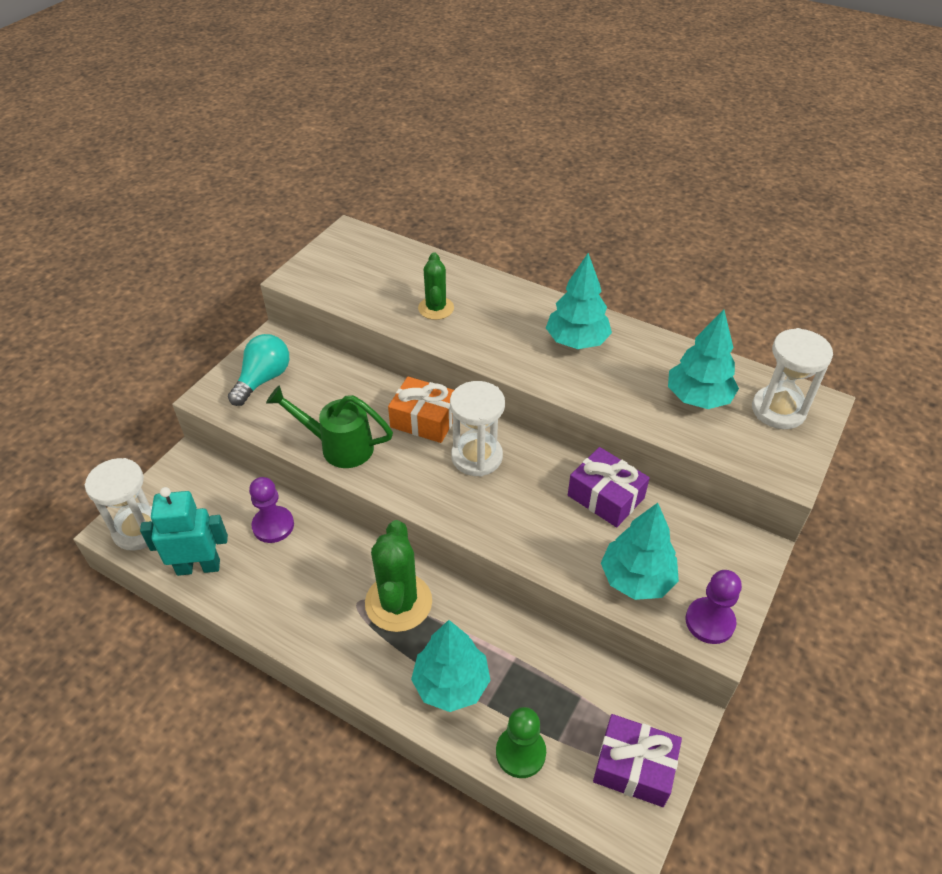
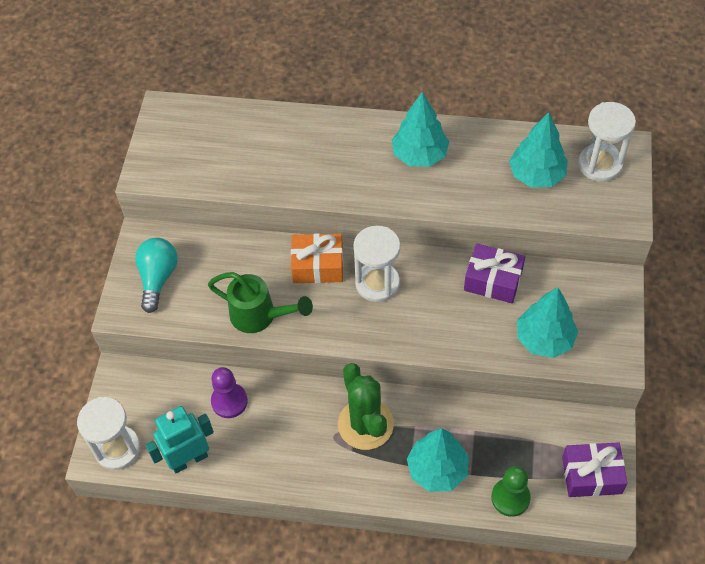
camera: 20 degrees left, 10 degrees up
(338, 446) = (260, 316): green watering can -> green watering can turned 150 degrees counterclockwise
(436, 308) = (286, 163): green cactus -> none
(709, 622) = (608, 352): purple pawn -> none

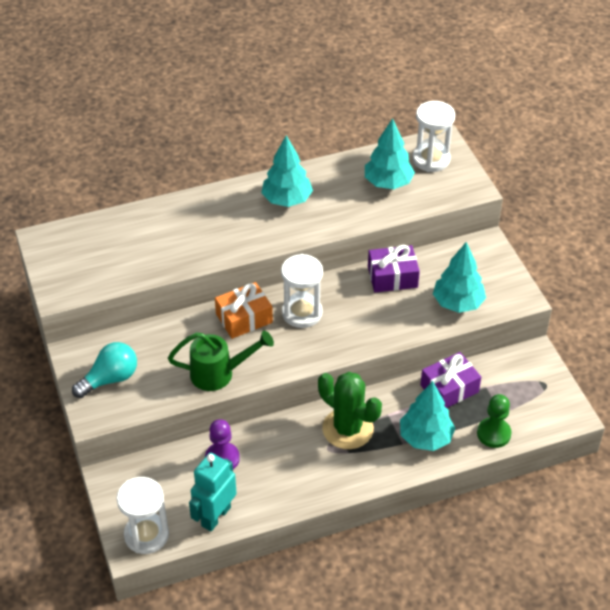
camera: 30 degrees left, 10 degrees down
(158, 278) = (110, 379): turquoise light bulb -> turquoise light bulb turned 75 degrees clockwise
(591, 475) = (543, 393): purple gift -> purple gift (449, 389)

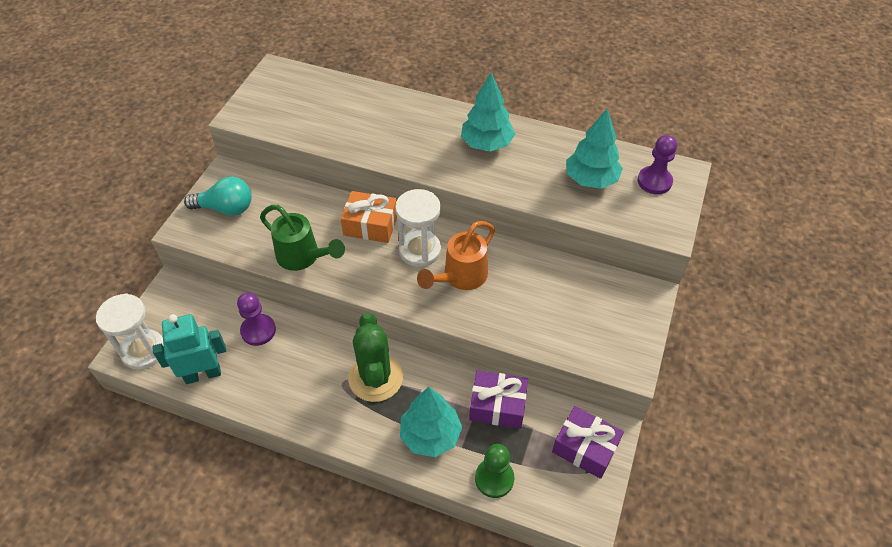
camera: 40 degrees right, 5 degrees up
(352, 313) = (460, 277): none -> orange watering can
(392, 277) = (529, 269): purple gift -> purple gift (585, 448)
(431, 159) = (654, 181): white hourglass -> purple pawn
(458, 303) = (563, 331): turquoise tree -> none

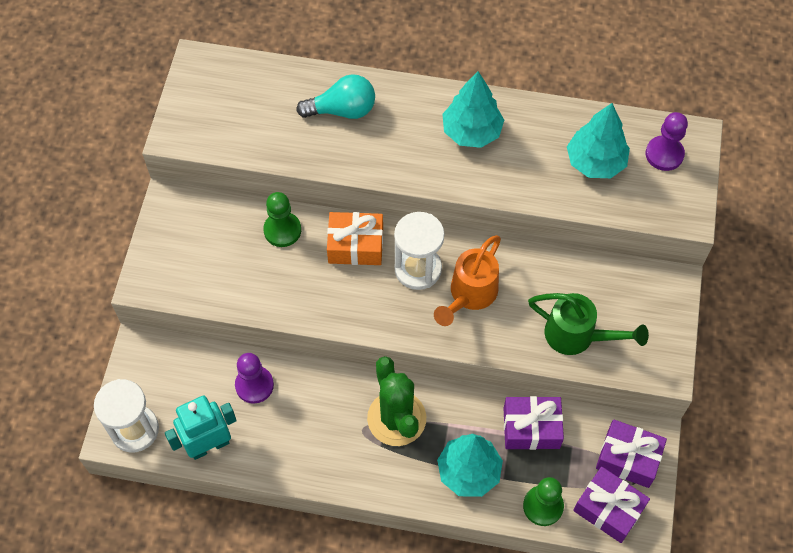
camera: 10 degrees left, 10 degrees up
(226, 208) = (184, 249): turquoise light bulb -> turquoise light bulb (342, 110)
(303, 257) = (291, 298): green watering can -> green watering can (577, 336)
(312, 205) = (282, 230): none -> green pawn
(558, 492) = (608, 509): none -> purple gift

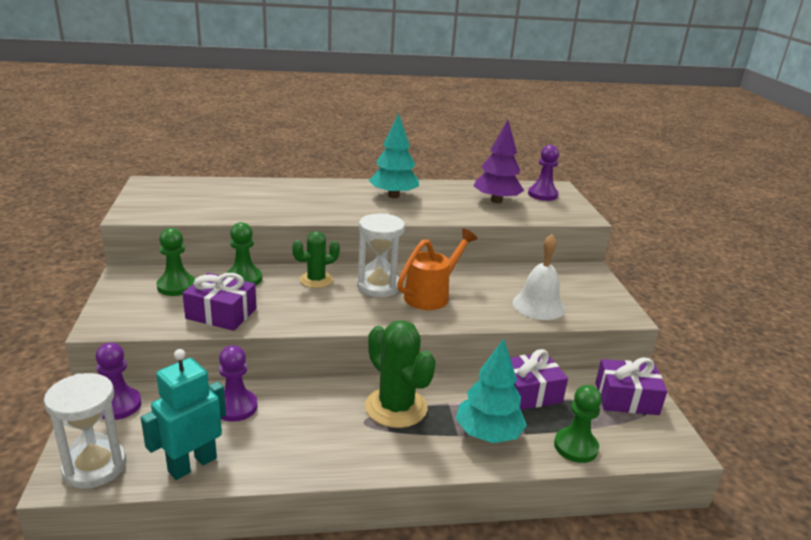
camera: 20 degrees left, 35 degrees down
(156, 360) = (118, 405): none -> purple pawn
(214, 231) = (176, 286): none -> green pawn
(342, 110) = (283, 194): turquoise light bulb -> none
(355, 245) = (316, 280): orange gift -> green cactus
(469, 295) = (432, 295): orange watering can -> orange watering can turned 150 degrees counterclockwise
(577, 336) = (538, 305): green watering can -> white bell
(595, 162) = (496, 201): turquoise tree -> purple tree
(608, 509) = (637, 437): purple gift -> purple gift (221, 313)

